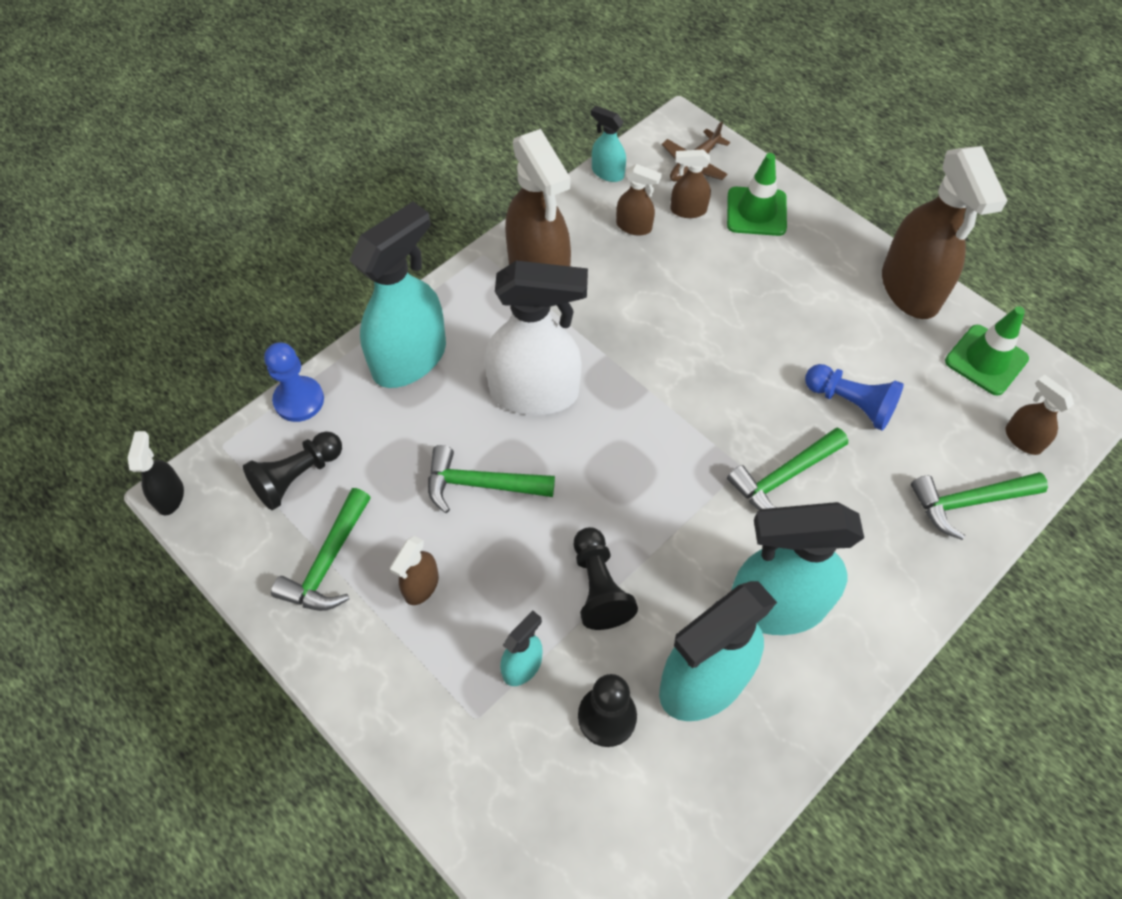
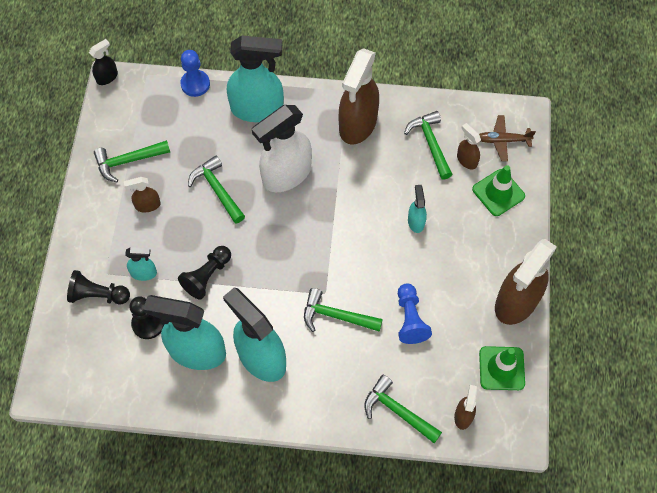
camera: 50 degrees right, 5 degrees up
(297, 477) = (157, 116): black pawn -> black pawn (98, 295)
(535, 393) = (286, 175): white spray bottle -> white spray bottle turned 90 degrees clockwise
(607, 173) = (455, 105): turquoise spray bottle -> turquoise spray bottle (416, 221)
(634, 226) = (430, 143): brown spray bottle -> green hammer

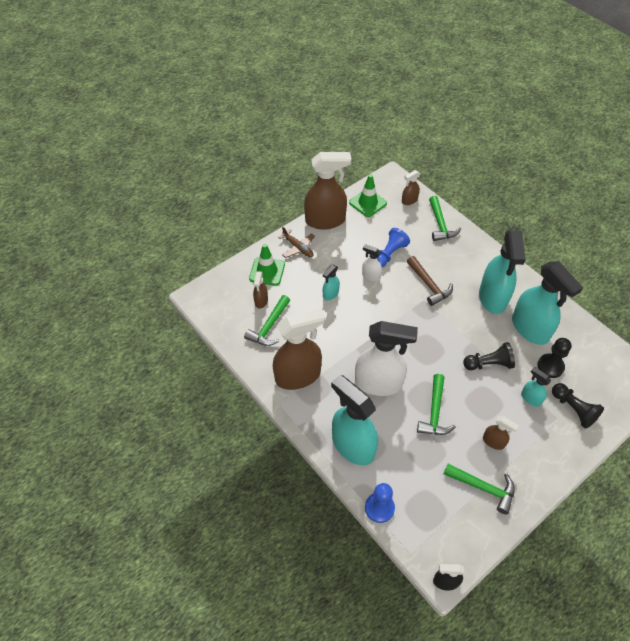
camera: 135 degrees left, 10 degrees down
(336, 316) = (429, 285): green hammer -> brown hammer
(401, 275) = (371, 276): none -> white spray bottle
(502, 140) = (227, 294): brown plane -> brown plane (298, 247)

